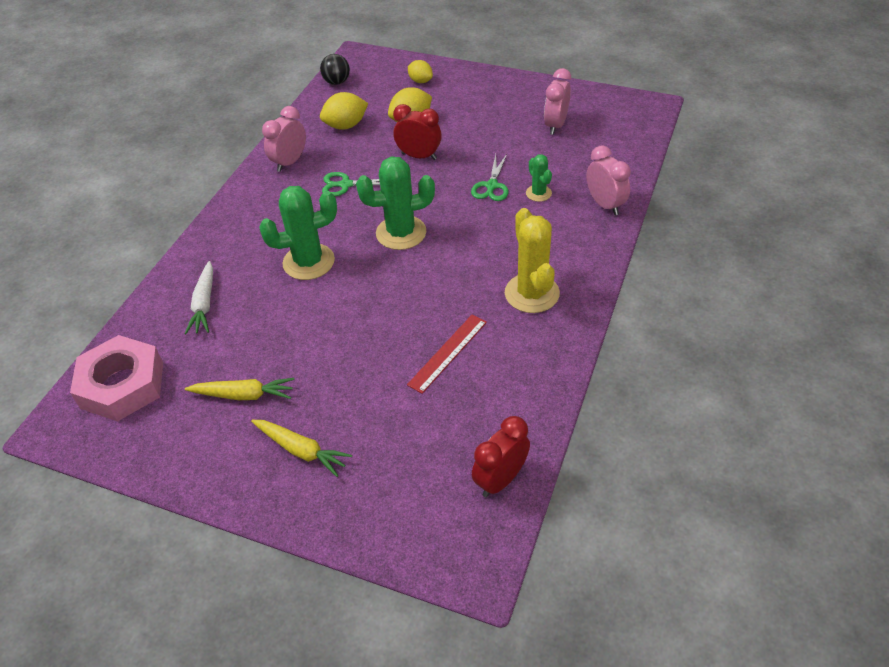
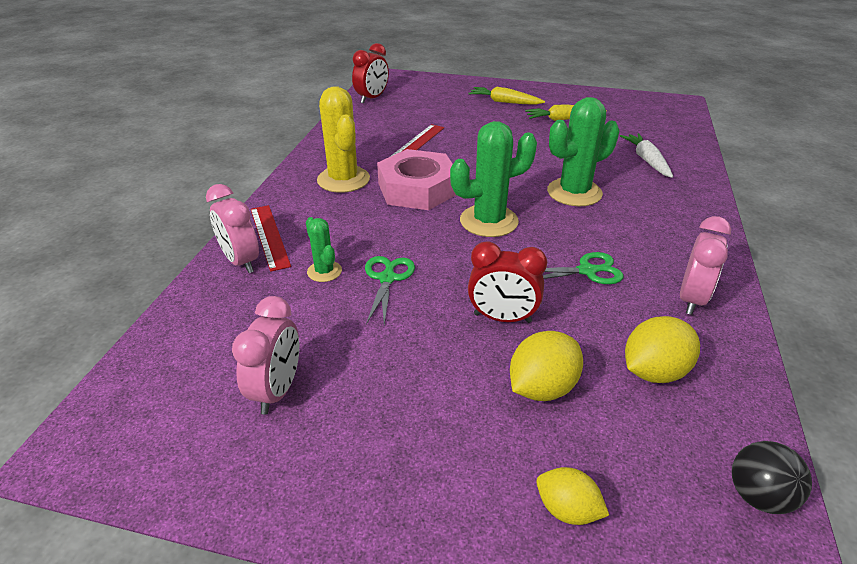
camera: 170 degrees right, 10 degrees down
(122, 385) = (658, 119): pink nut -> pink nut (417, 189)
(589, 227) = (269, 236): none -> red ruler

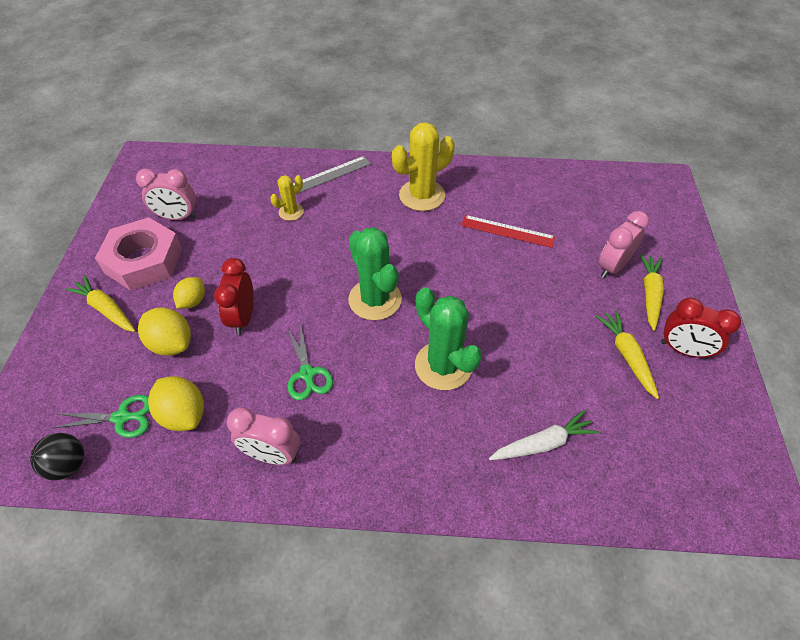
camera: 80 degrees right, 15 degrees up
(241, 261) = (298, 169): pink clock -> pink clock (612, 267)
(269, 236) = (330, 175): red ruler -> grey ruler
(324, 271) = (291, 212): green cactus -> yellow cactus
(372, 98) = (598, 182): red clock -> red clock (683, 350)
(387, 278) = (285, 246): green scissors -> green scissors (121, 417)
(417, 189) = (419, 244): pink nut -> pink nut (144, 260)
(465, 476) = (106, 309): none -> yellow carrot
(567, 509) = (76, 358): yellow lemon -> yellow lemon (193, 301)

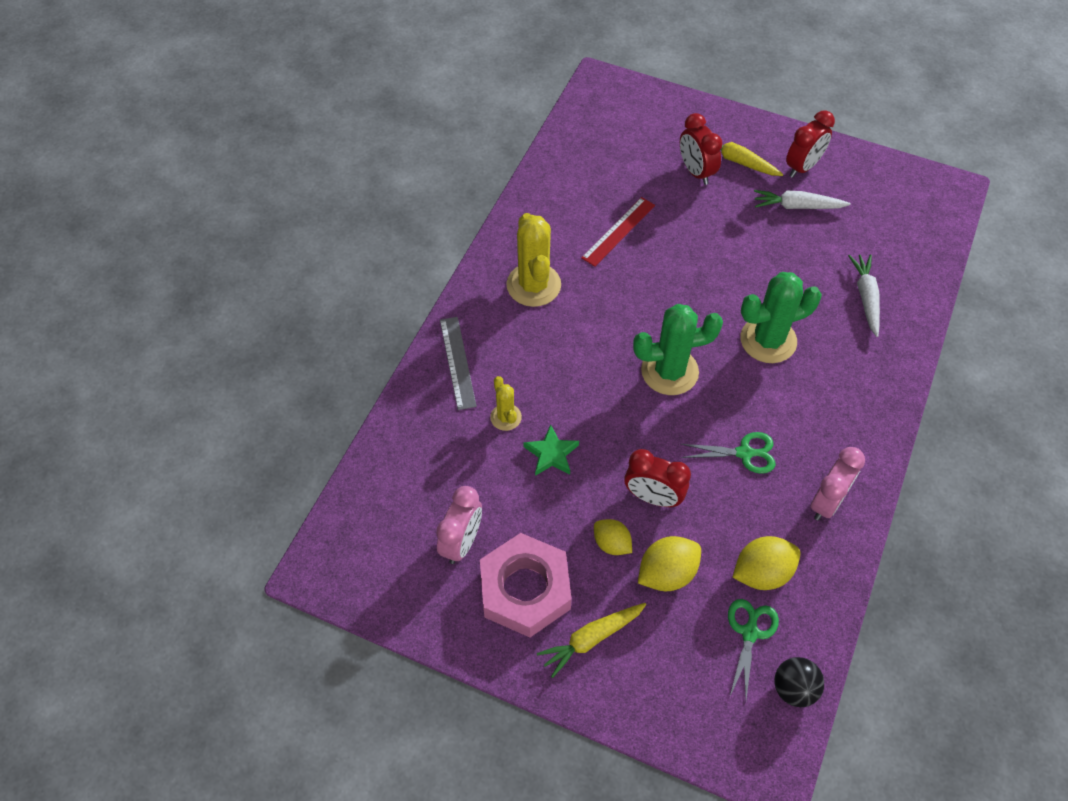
camera: 70 degrees left, 5 degrees up
(266, 245) = (551, 454): none -> green star
(612, 267) = (696, 172): pink clock -> red clock
(627, 356) = (797, 206): yellow carrot -> white carrot

